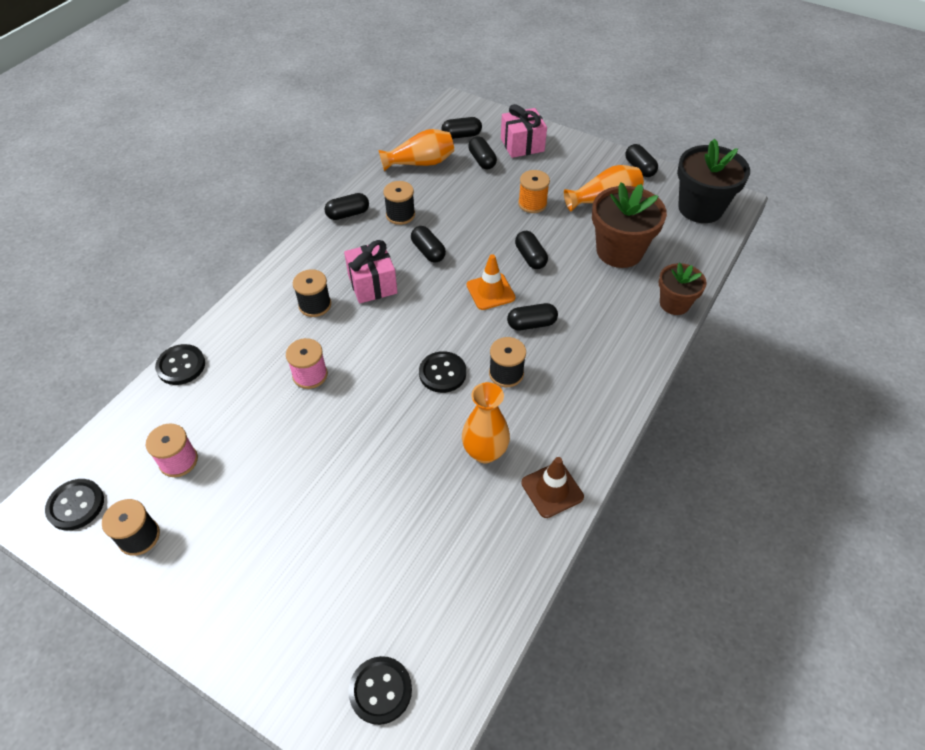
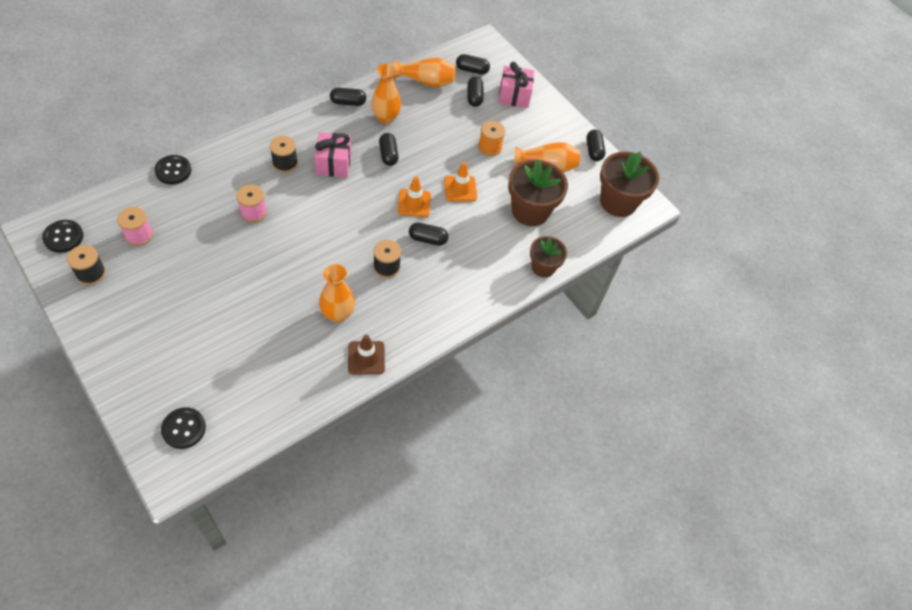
camera: 15 degrees right, 5 degrees up
(400, 215) = (385, 118): black spool -> orange vase
(442, 373) = (343, 248): black button -> none
(530, 257) = (460, 189): black capsule -> orange traffic cone
(700, 208) = (618, 202): black flower pot -> brown flower pot

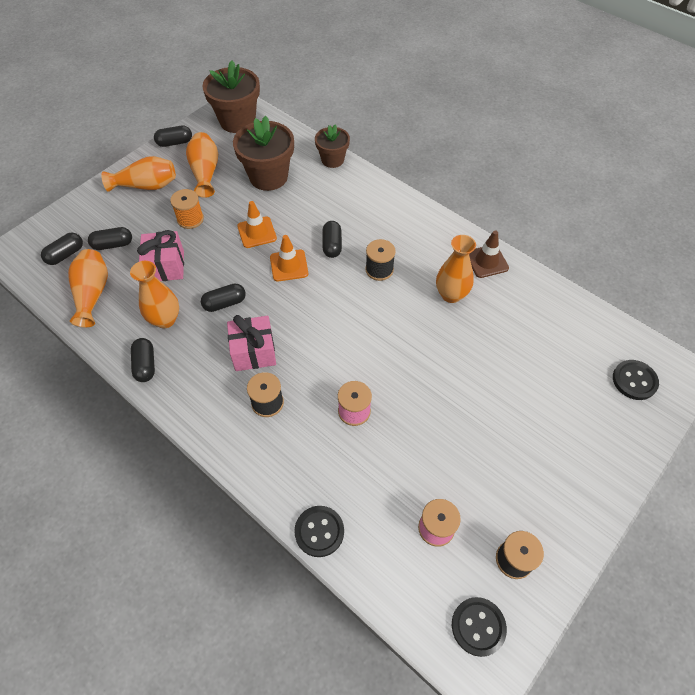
camera: 95 degrees left, 0 degrees up
(472, 70) = (65, 255): black capsule -> black capsule turned 45 degrees clockwise
(514, 96) = (104, 211): pink gift -> pink gift (166, 266)
(539, 124) = (146, 186): none -> orange vase

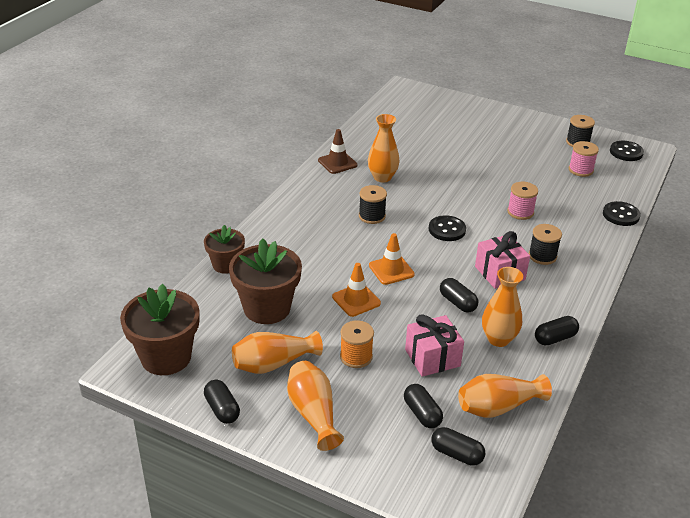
camera: 105 degrees left, 20 degrees down
(332, 245) = (353, 247): black capsule -> none
(634, 380) = (421, 103): black button -> black button (447, 230)

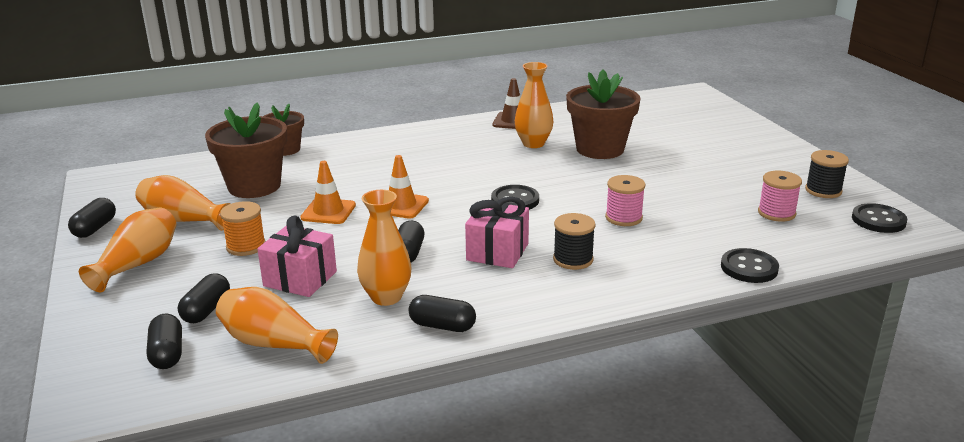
camera: 45 degrees right, 10 degrees down
(166, 357) = (132, 183): brown flower pot -> brown flower pot (600, 149)
(372, 216) = (465, 165): black spool -> none

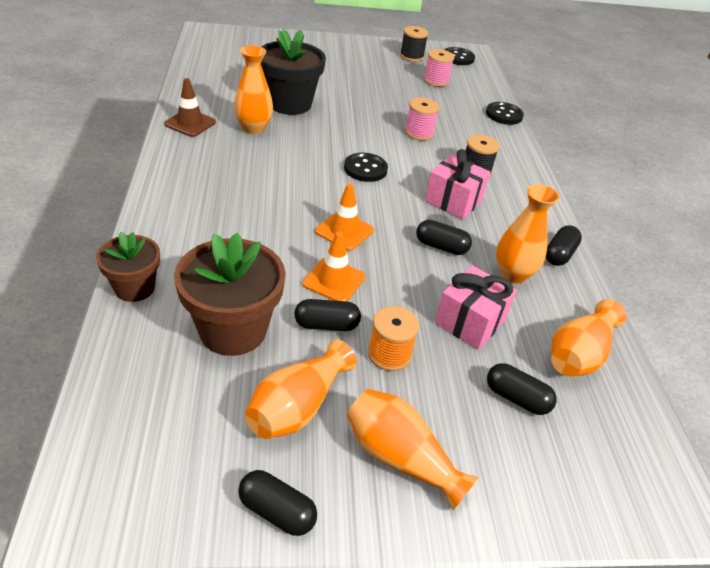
camera: 80 degrees left, 15 degrees up
(167, 353) = (592, 434): black capsule -> black capsule (326, 325)
(600, 149) = (289, 104): brown flower pot -> black flower pot

